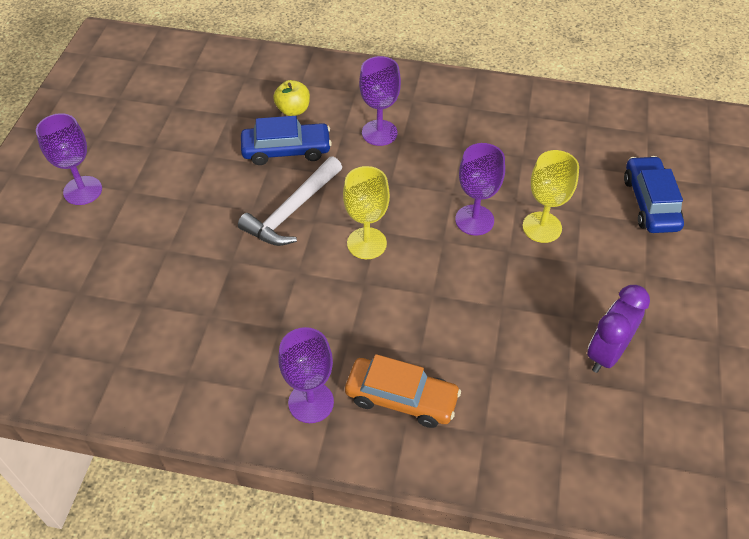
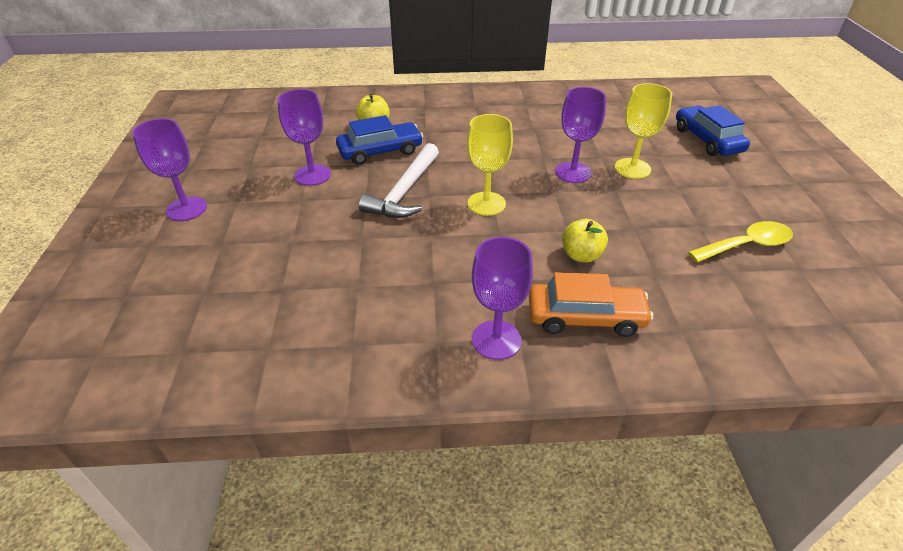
camera: 15 degrees left, 10 degrees down
(379, 133) = (458, 129): purple goblet -> purple goblet (312, 175)
(431, 328) = (581, 255): none -> yellow apple
(606, 353) = (746, 245): purple clock -> yellow spoon

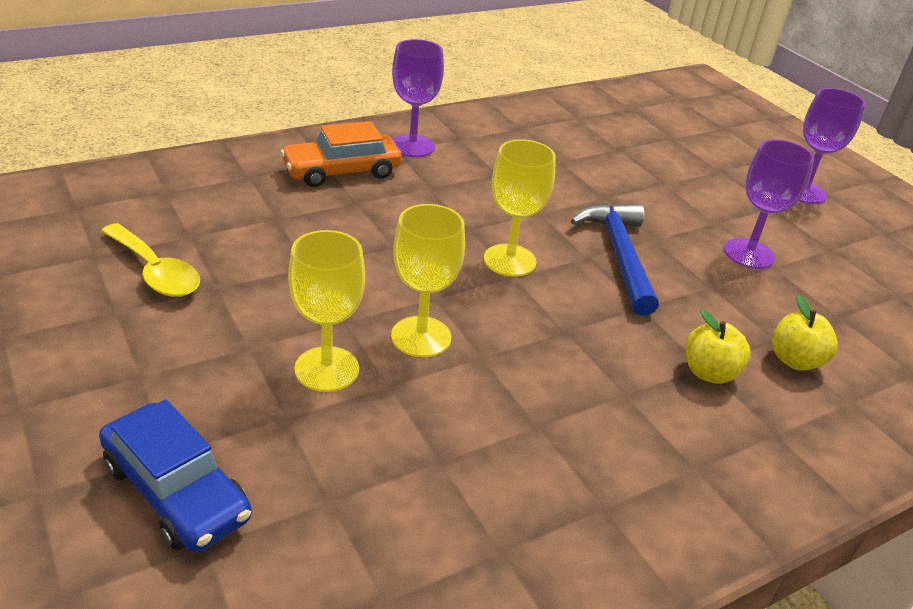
camera: 150 degrees right, 5 degrees down
(380, 151) = (720, 309): blue car -> none
(404, 191) = (620, 255): white hammer -> blue hammer
(573, 172) = (421, 337): purple goblet -> yellow goblet
(581, 255) = (364, 222): yellow apple -> yellow apple (709, 372)
(746, 245) = (155, 272): yellow spoon -> yellow spoon turned 90 degrees counterclockwise

